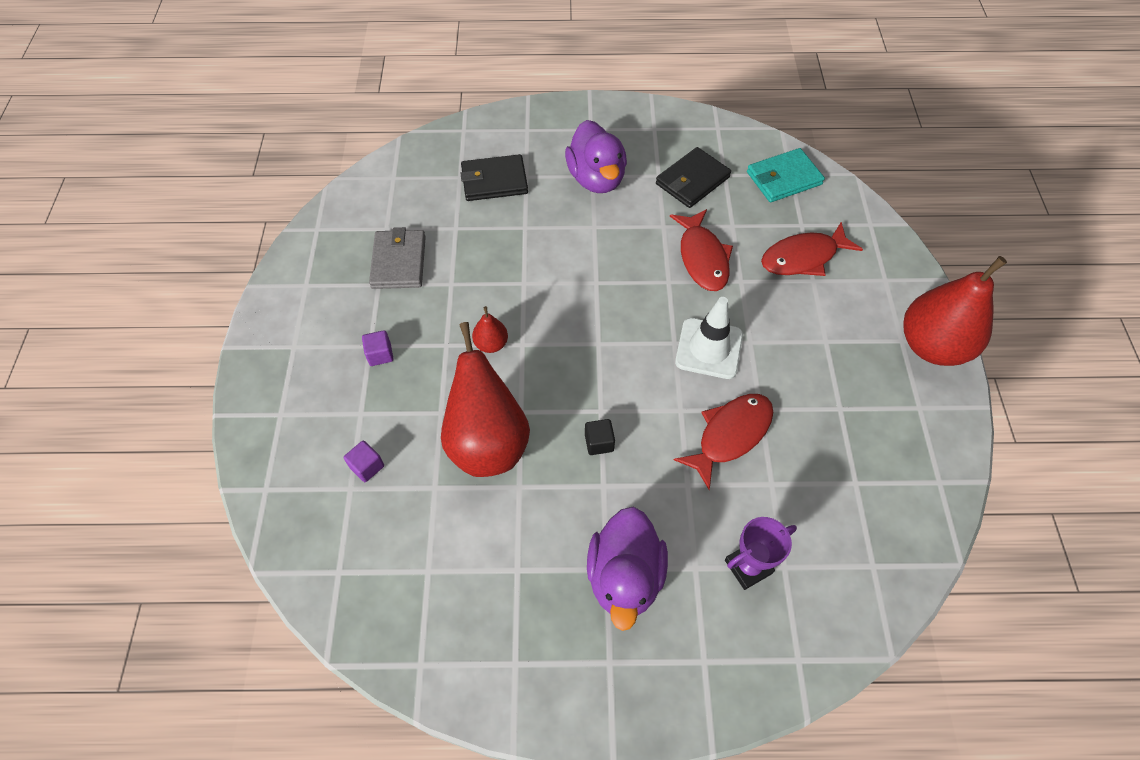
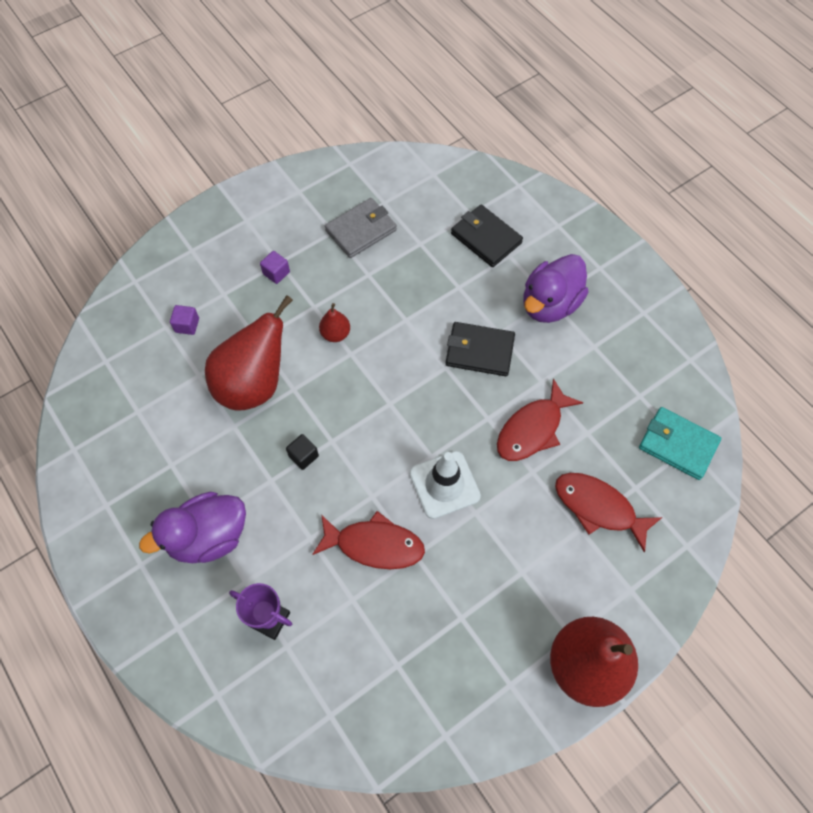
camera: 55 degrees right, 5 degrees up
(692, 180) = (610, 374): black wallet -> black wallet (479, 351)

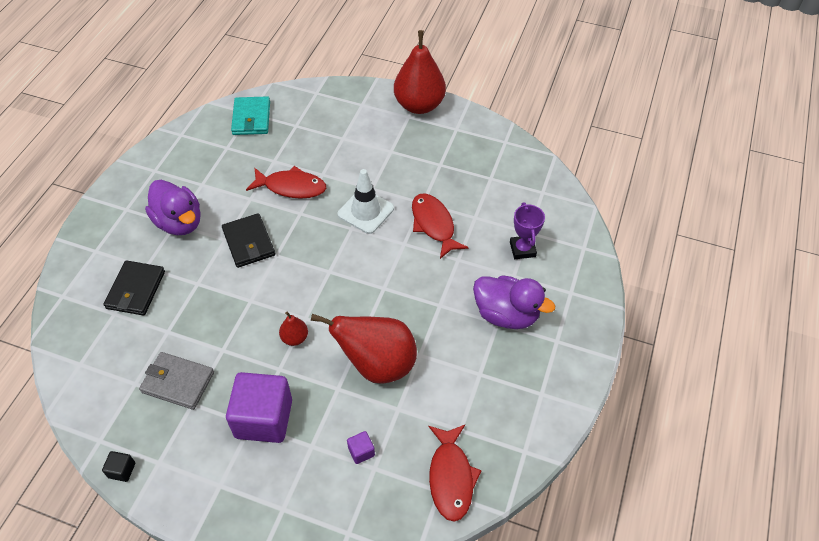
camera: 125 degrees left, 10 degrees down
(276, 273) = (264, 418): purple cube -> purple cube, size x2.44
(303, 456) = (407, 297): black cube -> black cube (122, 470)
(550, 304) = (179, 222): purple duck -> purple duck turned 45 degrees clockwise
(598, 507) = (322, 135): red fish -> red fish (451, 477)

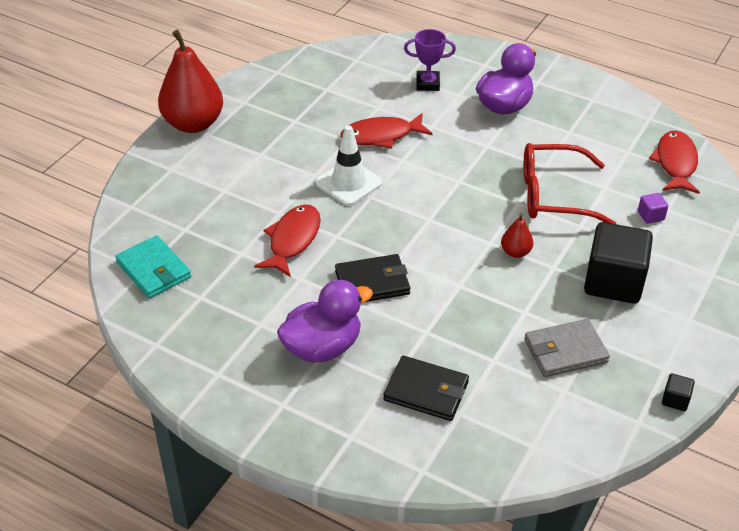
camera: 80 degrees left, 10 degrees down
(177, 382) = (565, 351): grey wallet -> grey wallet turned 45 degrees clockwise
(251, 118) = (154, 270): turquoise wallet -> turquoise wallet turned 45 degrees clockwise
(264, 418) = (613, 282): purple cube -> black cube
(377, 364) = (553, 195): red pear -> red glasses
(451, 477) = (675, 163): red fish -> red fish turned 90 degrees counterclockwise

